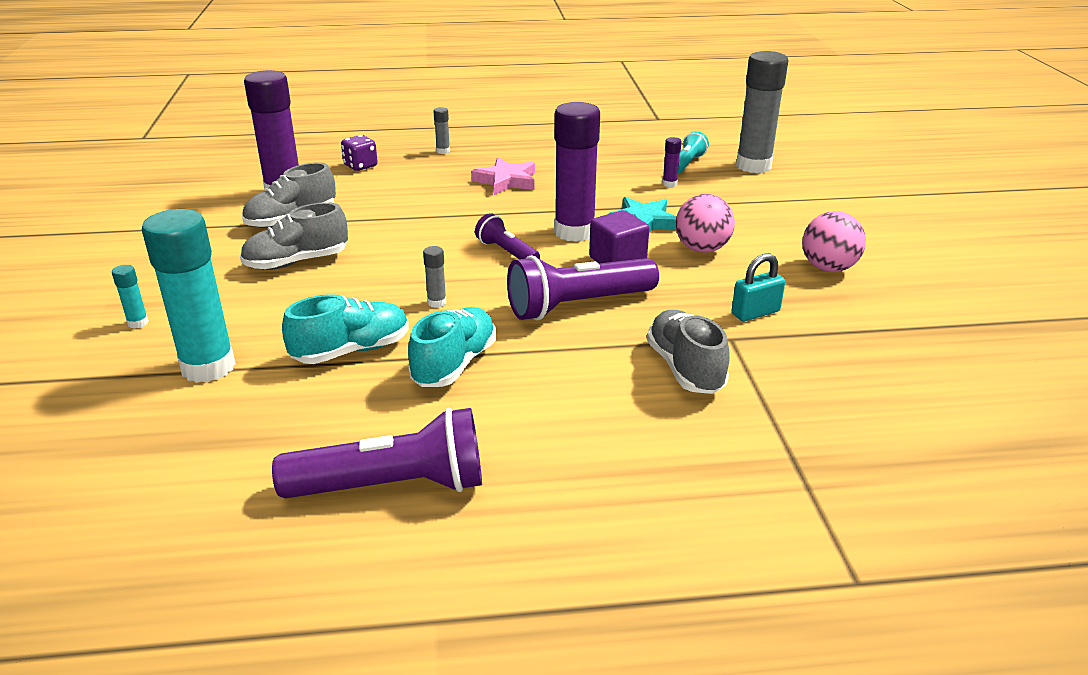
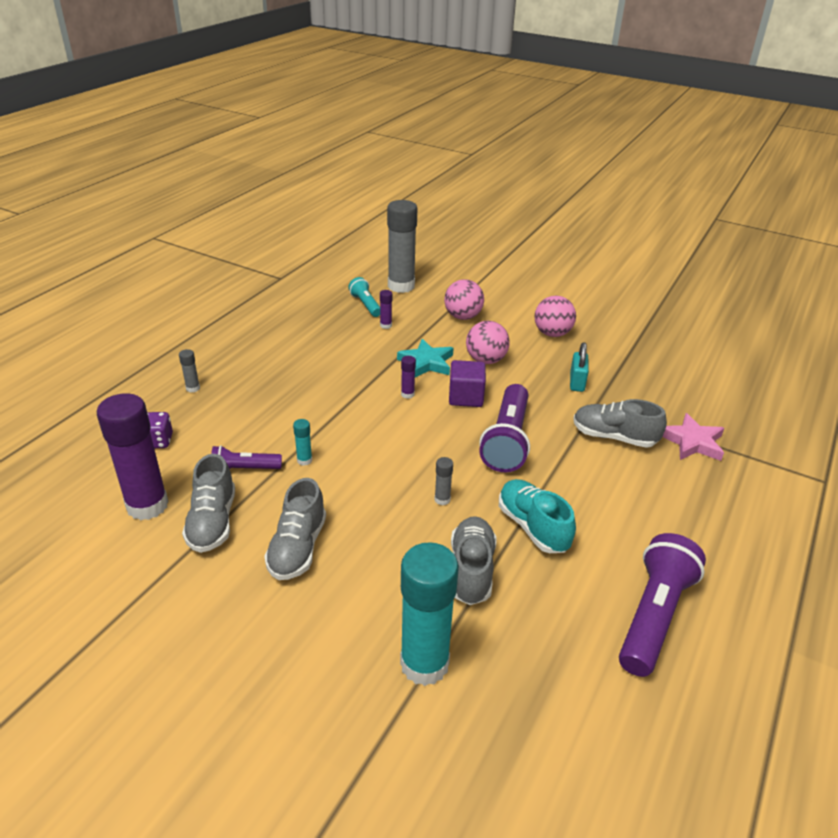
camera: 55 degrees left, 5 degrees up
(138, 323) = (302, 690): turquoise glue stick -> turquoise glue stick (304, 460)
(351, 351) = (471, 570): turquoise shoe -> grey shoe
(506, 181) = (290, 384): pink star -> pink star (692, 442)
(507, 252) = (403, 435): purple flashlight -> purple flashlight (244, 469)
(574, 232) = (407, 394): purple glue stick -> purple glue stick, size x0.41
(760, 211) = (463, 317): none -> pink ball

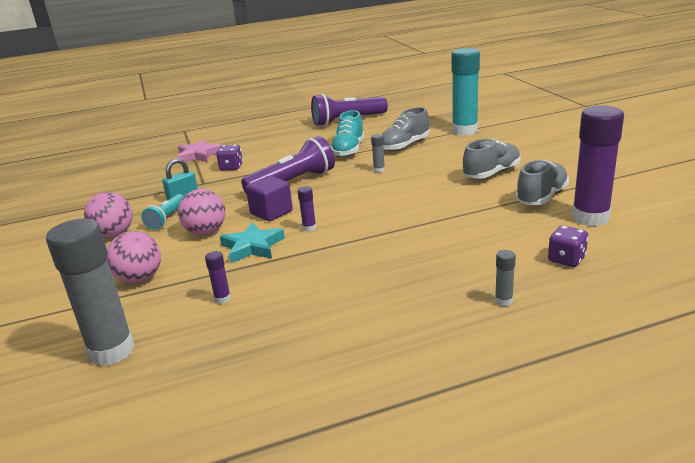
camera: 135 degrees left, 10 degrees down
(244, 469) = (497, 218): purple flashlight -> none
(304, 460) = (445, 210): turquoise glue stick -> none
(366, 305) = (196, 338): turquoise flashlight -> turquoise flashlight (166, 218)
(614, 437) = (231, 167): grey shoe -> purple dice

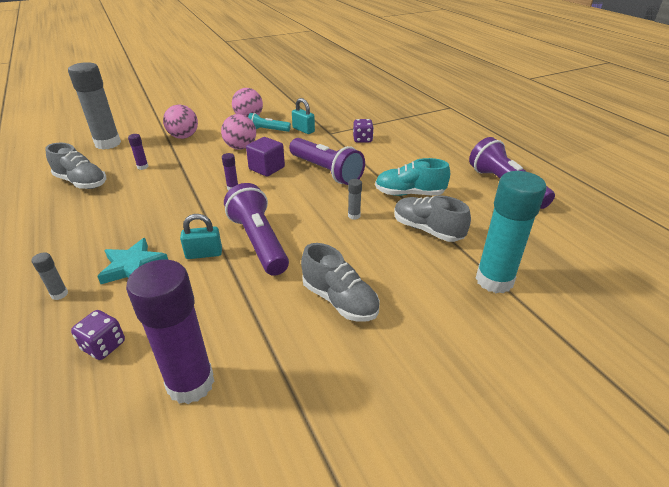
camera: 80 degrees right, 10 degrees up
(199, 155) = (390, 122): pink star -> none
(252, 246) = (210, 168): turquoise star -> turquoise star (133, 266)
(415, 206) = (259, 241): none -> purple flashlight
(433, 230) = (204, 254): none -> turquoise padlock
(541, 197) = (261, 342): grey shoe -> grey shoe (81, 182)

